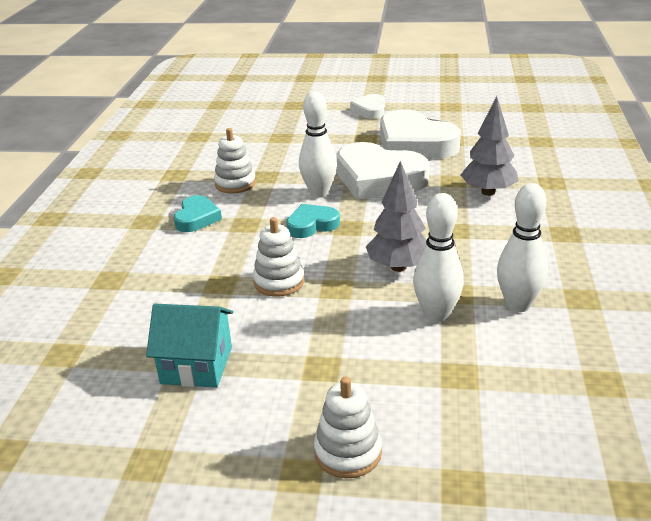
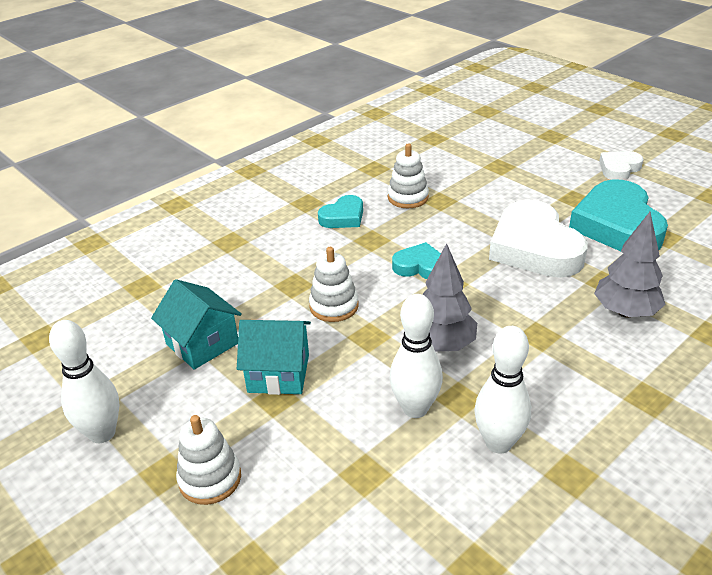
camera: 40 degrees right, 5 degrees up
(299, 349) = (278, 373): none -> turquoise house
(319, 193) = (464, 238): white bowling pin -> white bowling pin (102, 433)
(414, 144) = (617, 225): white heart -> turquoise heart

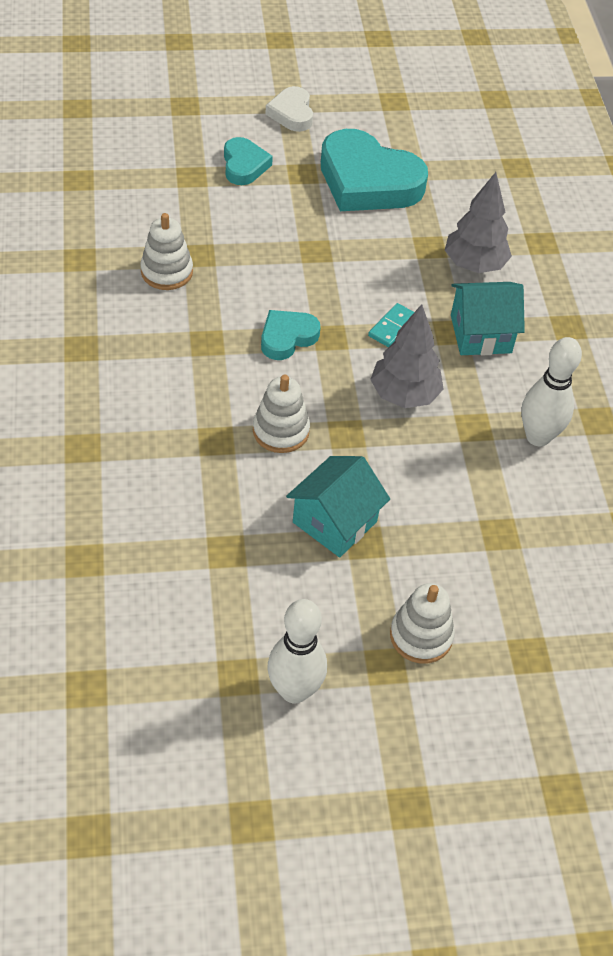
camera: 60 degrees left, 15 degrees up
(202, 344) = (237, 556): turquoise house -> turquoise house (480, 334)
(343, 217) = (143, 337): turquoise heart -> turquoise heart (244, 165)
(415, 408) = (460, 460): white bowling pin -> none
(499, 305) = (392, 327): none -> turquoise domino
(534, 247) = (341, 250): white heart -> none

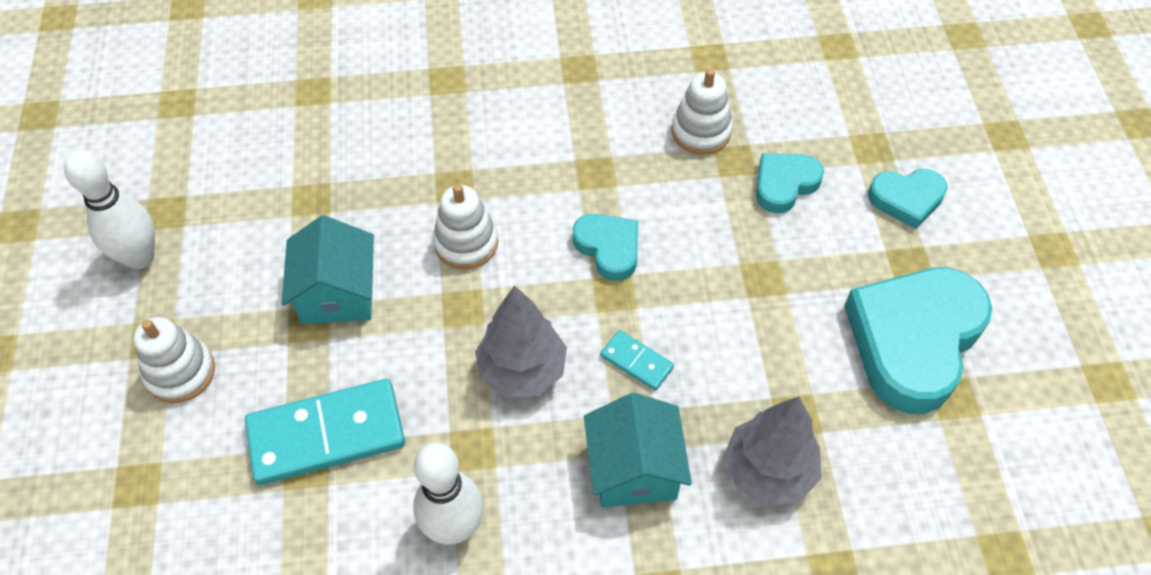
camera: 95 degrees right, 5 degrees up
(226, 228) = (784, 184): none -> turquoise heart
(292, 113) = (1031, 250): white heart -> none
(335, 522) = (337, 294): turquoise house -> turquoise house turned 45 degrees clockwise
(470, 521) = (326, 434): none -> turquoise domino

